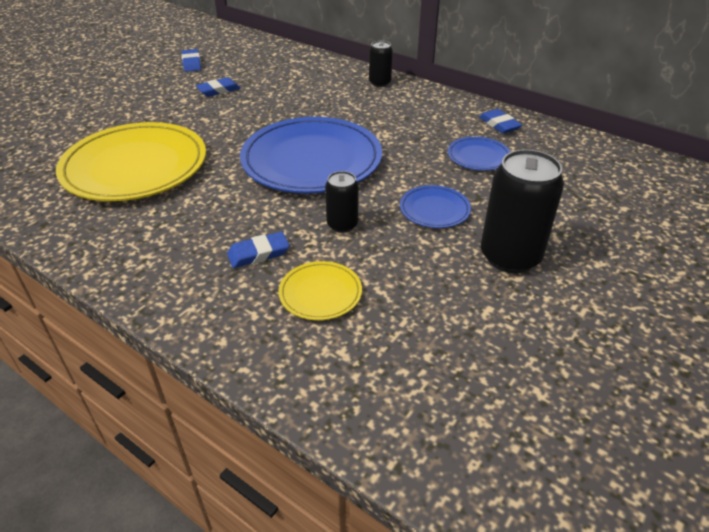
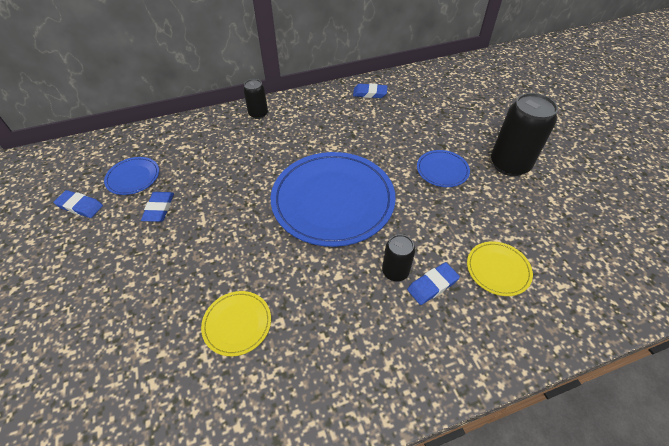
camera: 55 degrees left, 10 degrees up
(135, 167) = (237, 324): yellow plate -> yellow plate, size x0.45
(258, 253) = (432, 285): blue eraser -> blue eraser turned 45 degrees clockwise
(342, 225) = (428, 222): black can -> black can (395, 271)
(478, 156) = (398, 121): blue plate -> blue plate (133, 177)

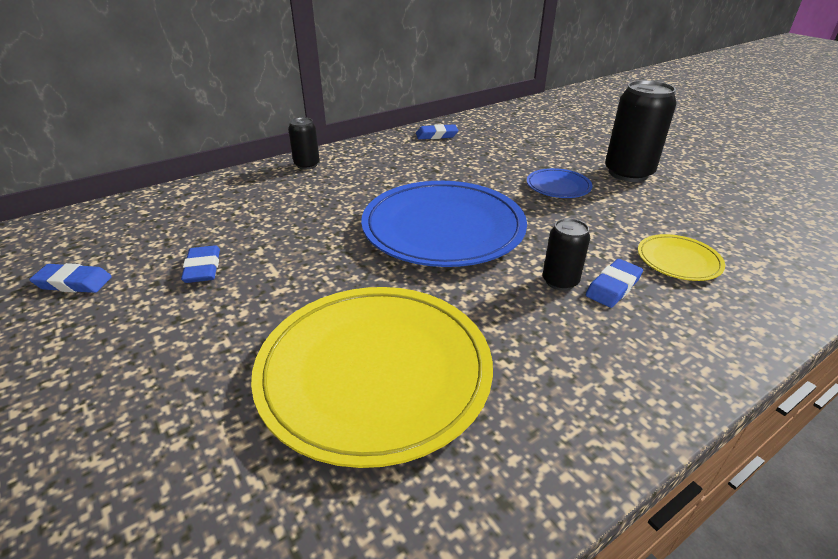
camera: 15 degrees left, 15 degrees down
(133, 177) = (151, 242): blue plate -> none
(237, 324) = (374, 372): yellow plate -> yellow plate, size x2.22

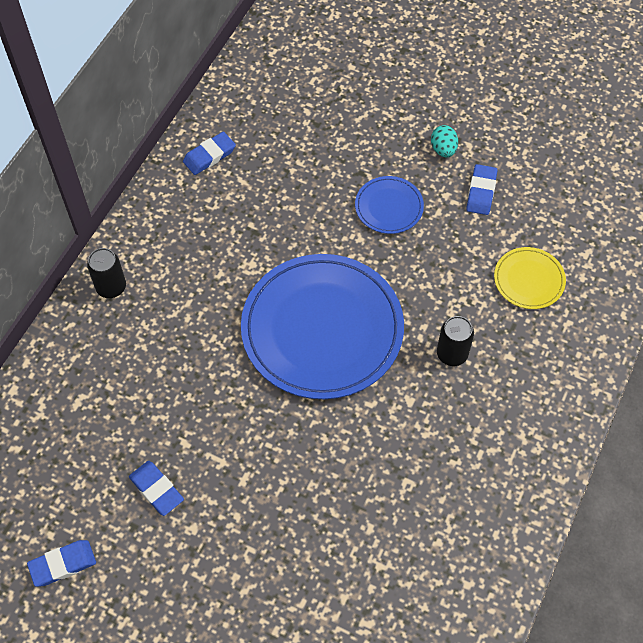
camera: 30 degrees left, 25 degrees up
(374, 372) = (375, 517): yellow plate -> none
(613, 287) = (492, 340): blue eraser -> blue eraser (481, 192)
(628, 173) = (443, 149): black can -> turquoise egg

